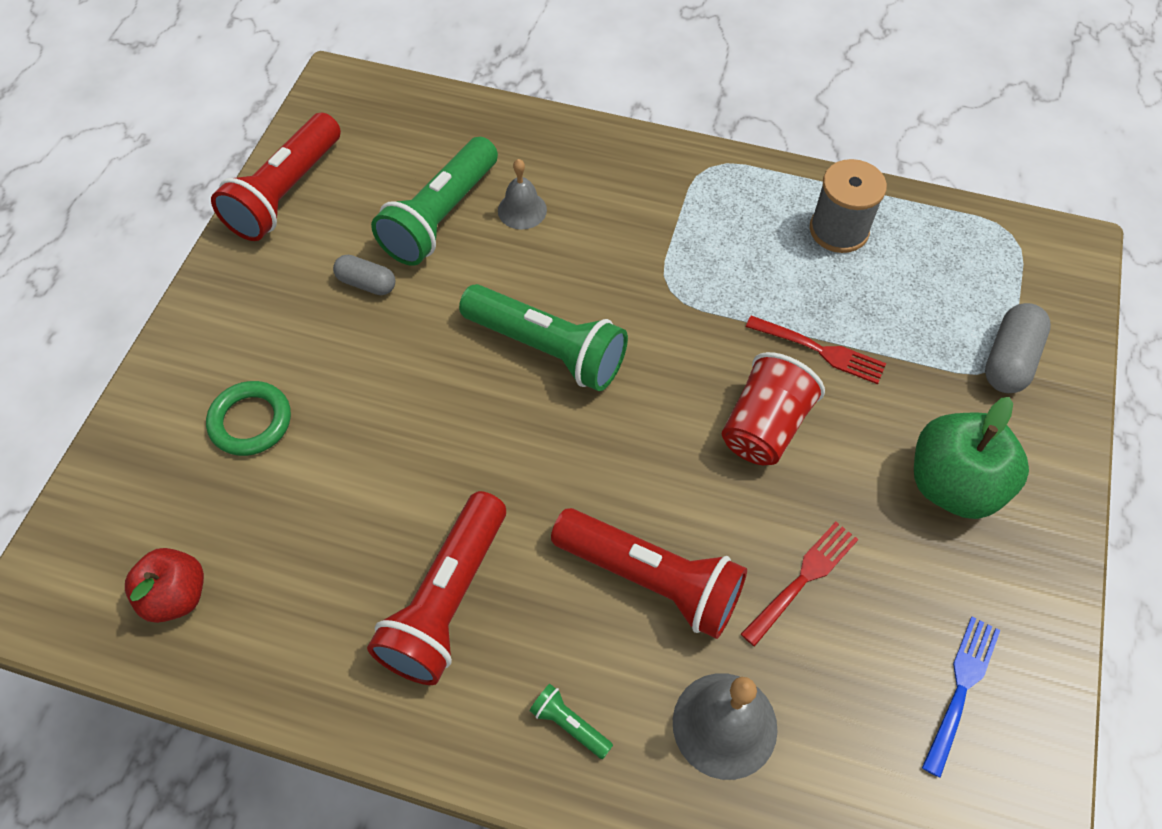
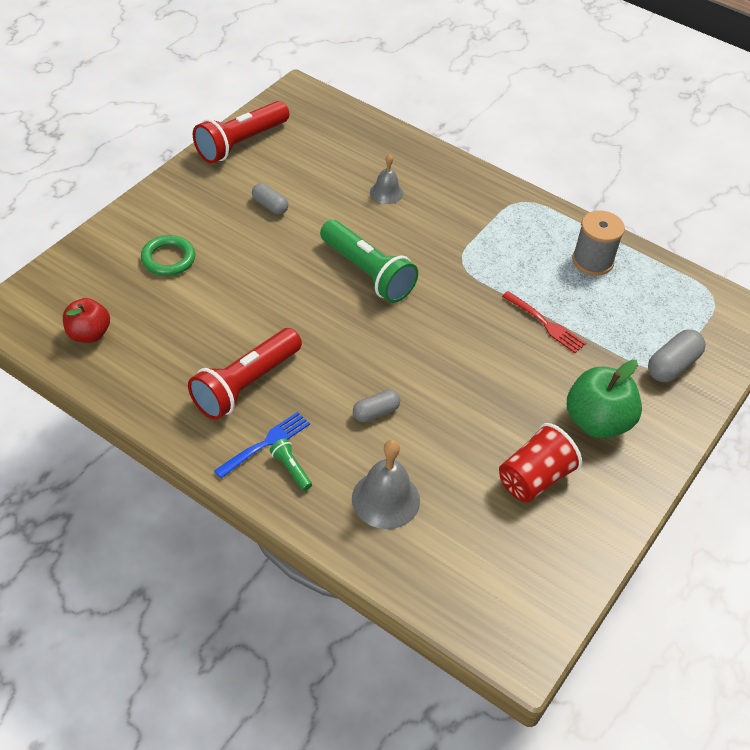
camera: 15 degrees right, 10 degrees down
(441, 217) = (332, 182): green flashlight -> none
(651, 580) = (375, 412): red flashlight -> grey capsule
(764, 427) = (487, 354): red cup -> red cup (534, 479)
(802, 580) = (471, 442): red fork -> none
(961, 690) = (545, 529): blue fork -> blue fork (265, 444)

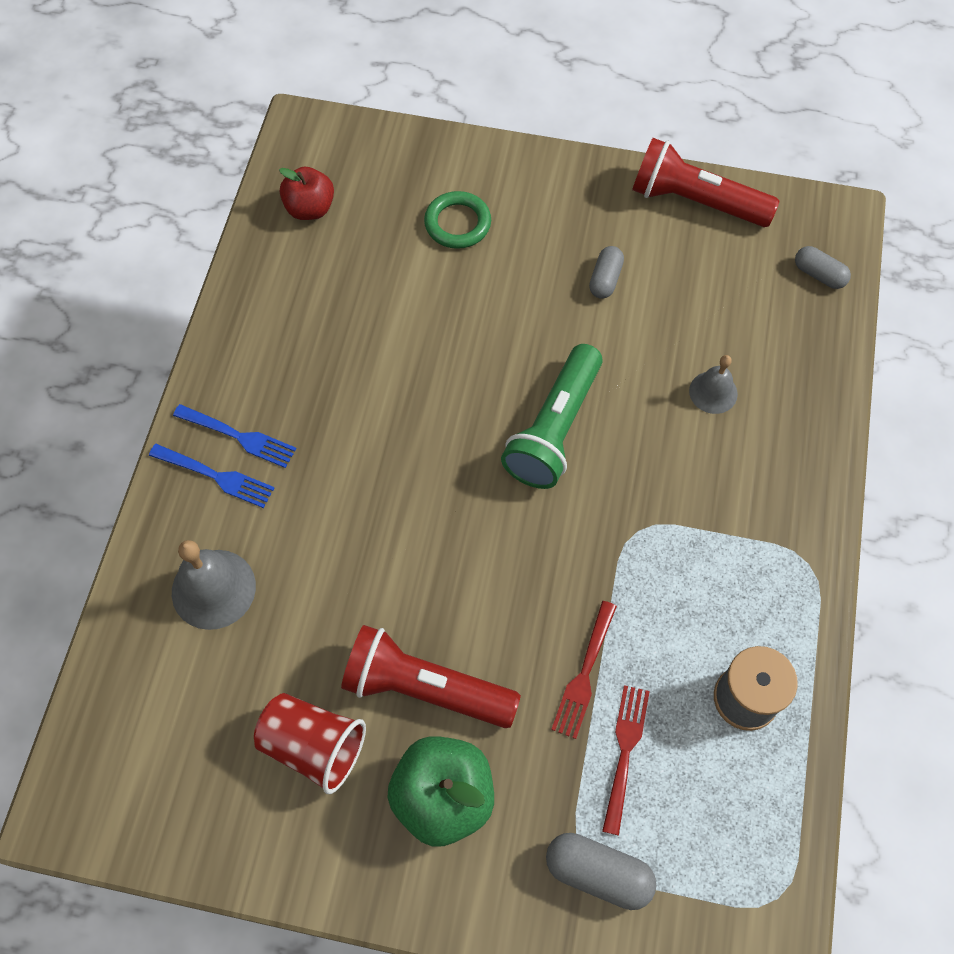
camera: 70 degrees right, 15 degrees up
(246, 384) = (312, 381): red flashlight -> red flashlight (425, 688)
(291, 469) = (215, 476): green flashlight -> blue fork
(375, 412) = (334, 528): grey capsule -> grey capsule (819, 274)
(604, 325) = (625, 753): none -> red fork

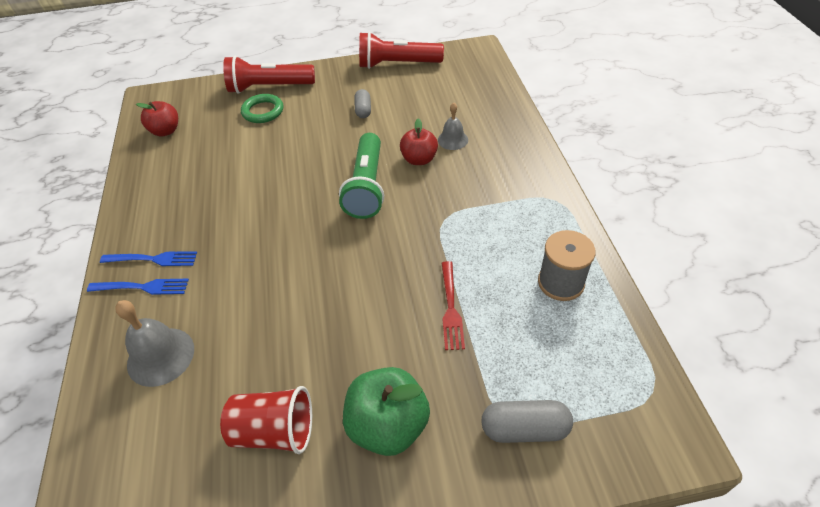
camera: 20 degrees left, 15 degrees down
(425, 688) = (344, 359): red flashlight -> red flashlight (269, 87)
(625, 753) = (502, 344): red fork -> none
(648, 409) = (419, 159): none -> red apple
(819, 274) = (481, 74): grey capsule -> none

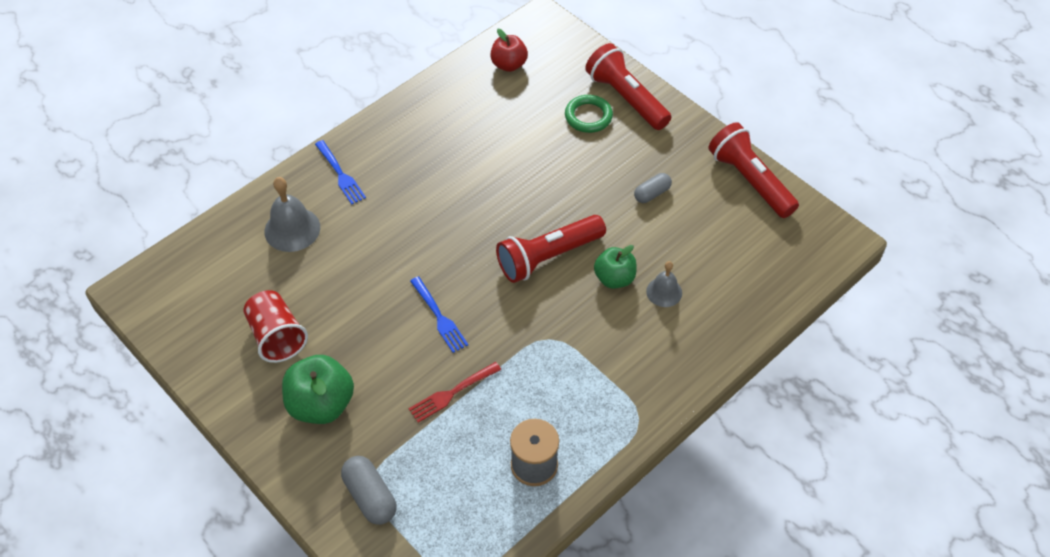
camera: 55 degrees right, 5 degrees up
(152, 259) = (369, 161): blue fork -> blue fork (438, 316)
(366, 186) = (548, 257): green flashlight -> red flashlight
(419, 159) = (614, 278): red apple -> green apple

